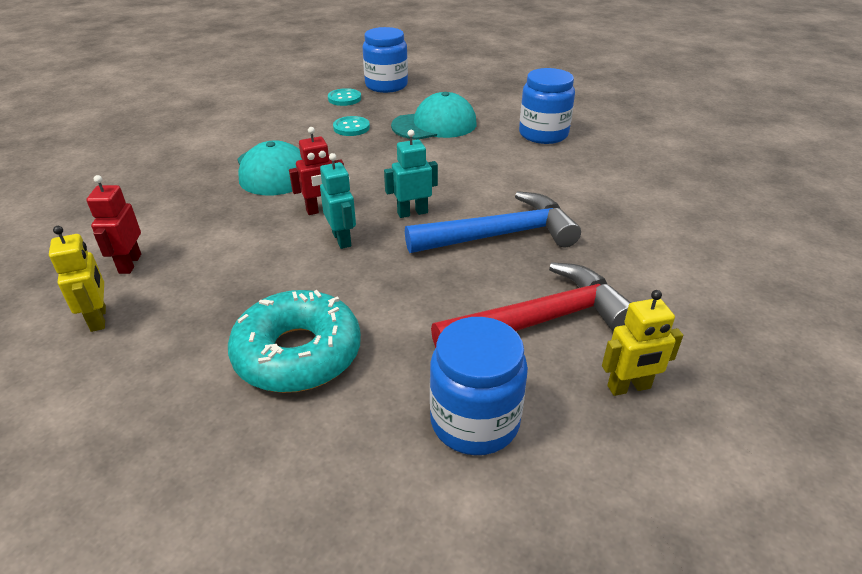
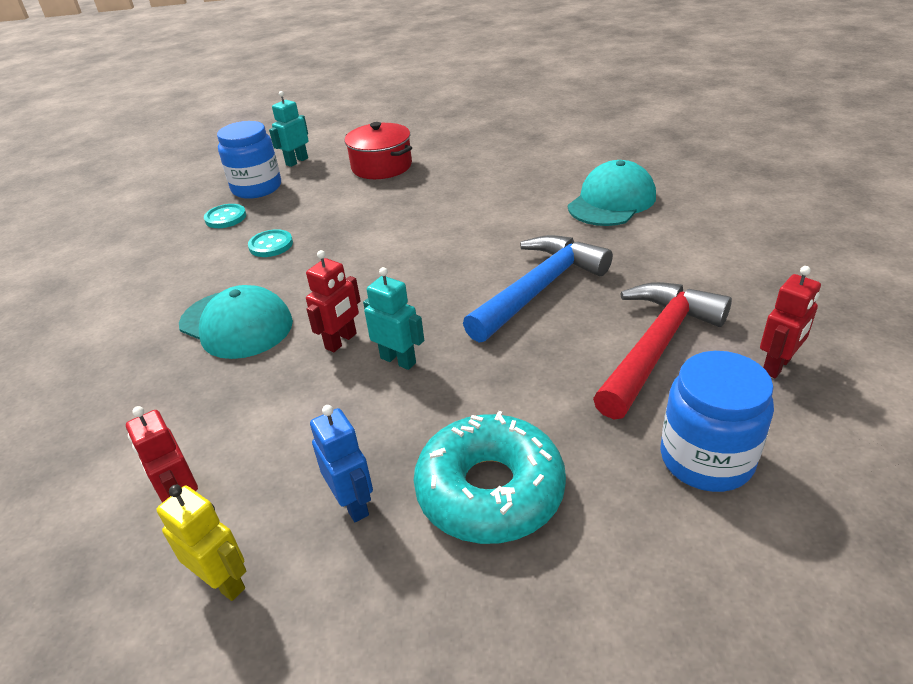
camera: 30 degrees left, 0 degrees up
(211, 314) = (353, 503): none -> blue robot
(412, 213) = (436, 303): turquoise robot -> turquoise robot (297, 161)
(435, 125) = (356, 210): turquoise cap -> turquoise cap (612, 201)
(489, 99) = (381, 166): none -> red pot
(543, 134) = (469, 182): blue jar -> none
(629, 387) = (777, 366): yellow robot -> red robot

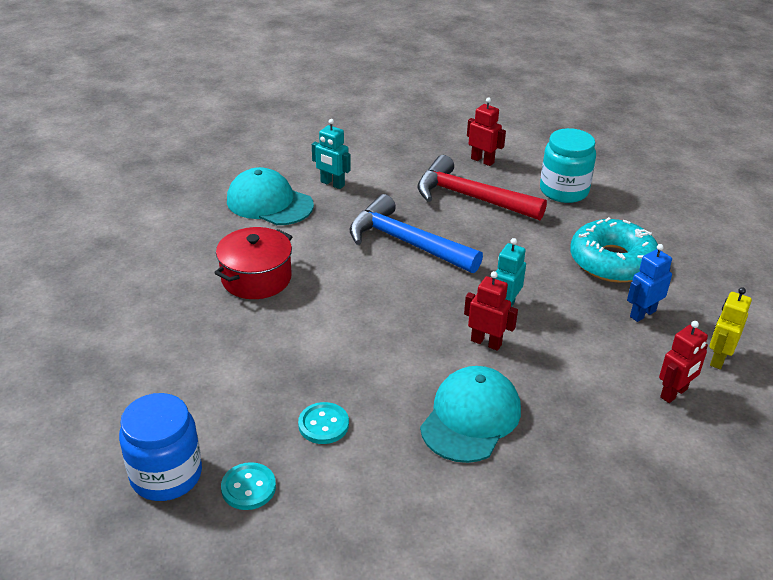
camera: 100 degrees left, 0 degrees up
(297, 161) = (90, 448): turquoise robot -> turquoise robot (332, 184)
(381, 166) = (140, 358): red pot -> red pot (256, 278)
(706, 459) = (564, 191): blue jar -> turquoise jar

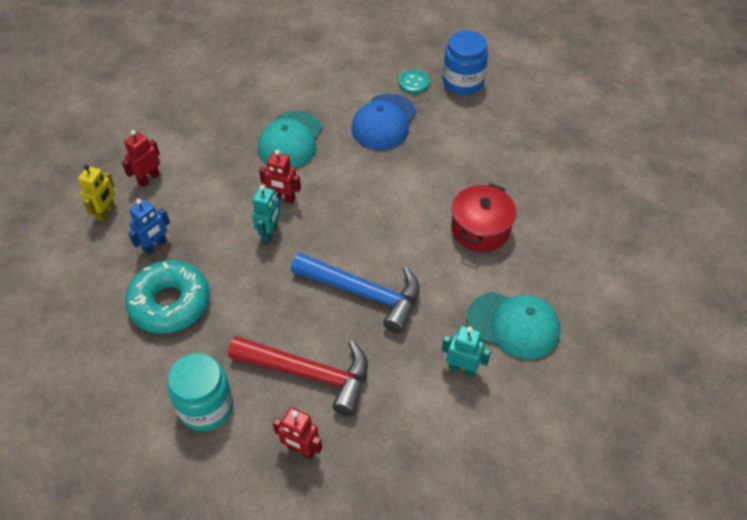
camera: 170 degrees right, 15 degrees up
(323, 424) = (383, 122): turquoise button -> blue cap

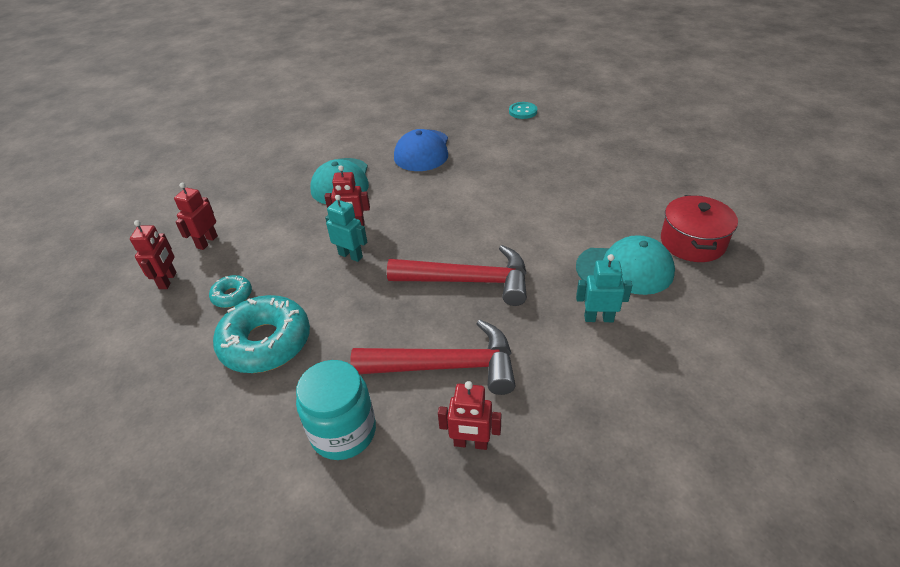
camera: 15 degrees left, 10 degrees down
(106, 212) = (168, 280): yellow robot -> red robot
(155, 246) = (232, 296): blue robot -> turquoise donut
(270, 233) = (350, 255): turquoise robot -> turquoise robot turned 60 degrees counterclockwise
(364, 293) = (469, 281): blue hammer -> red hammer
(413, 82) = (435, 120): turquoise button -> turquoise button (523, 111)
(463, 82) = (477, 111): blue jar -> none
(480, 229) = (550, 205): red pot -> red pot (692, 242)

